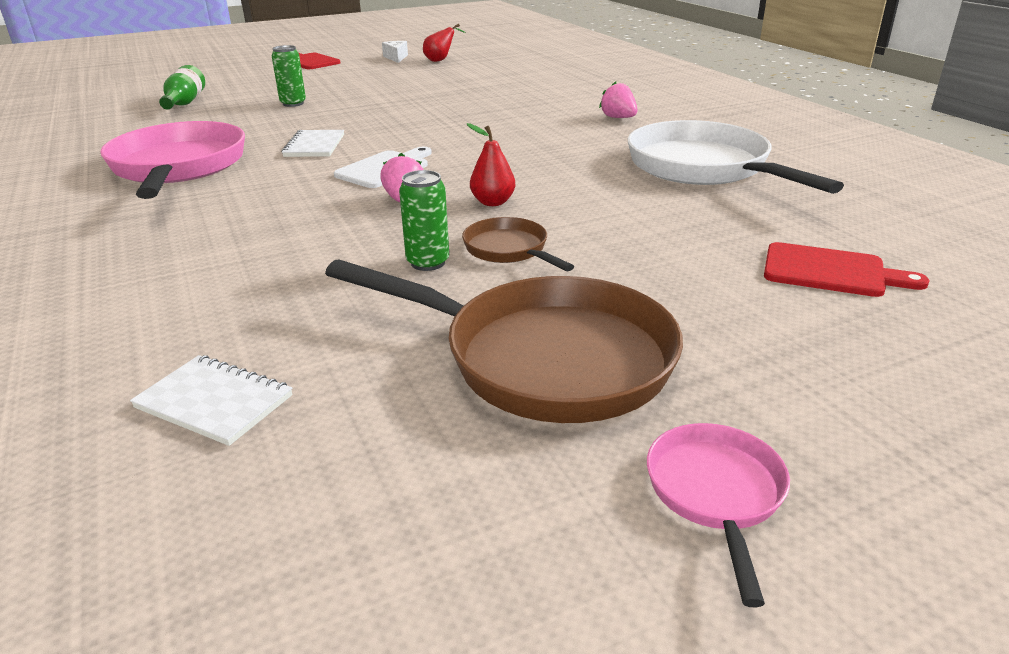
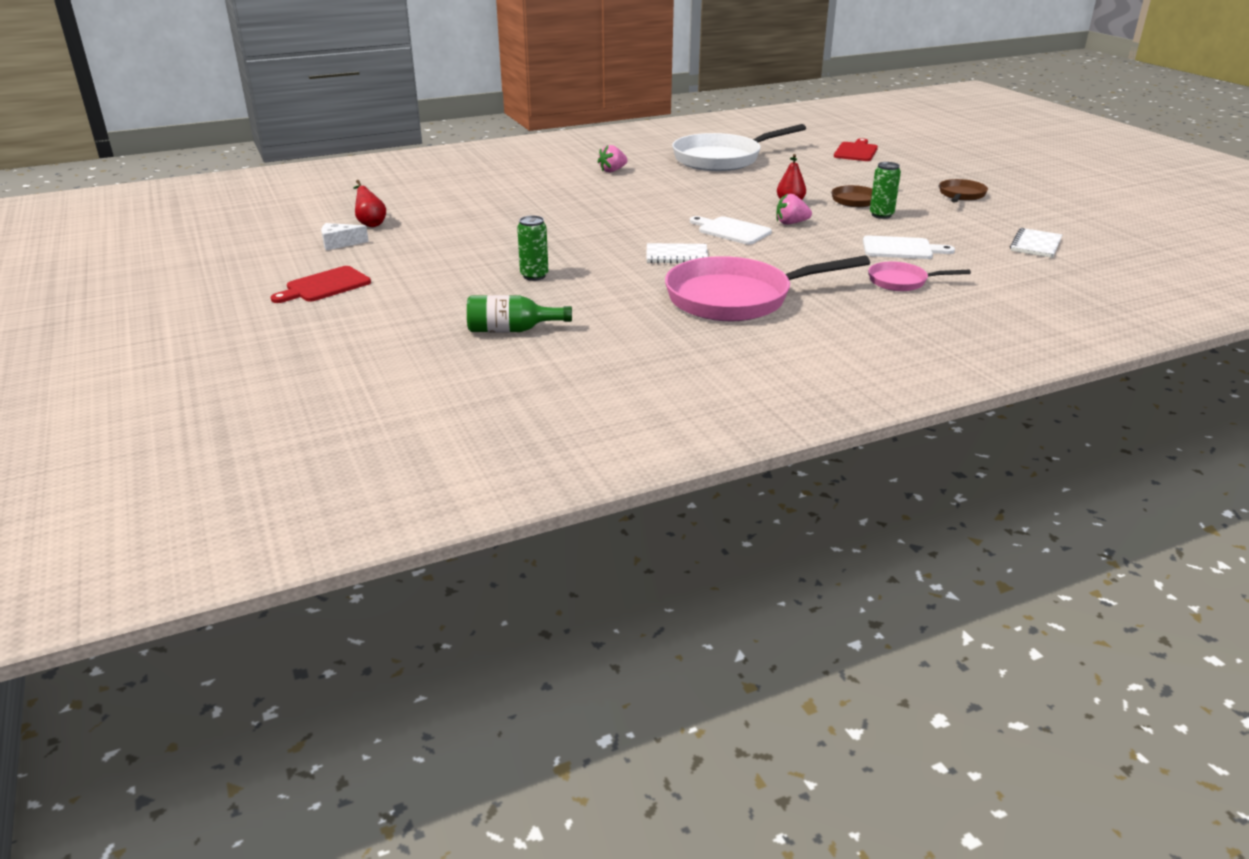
camera: 90 degrees left, 0 degrees up
(269, 264) = (901, 249): none -> white cutting board
(544, 358) = (961, 195): brown pan -> brown pan, size x0.49
(715, 493) = (1025, 179): pink pan -> pink pan (901, 282)

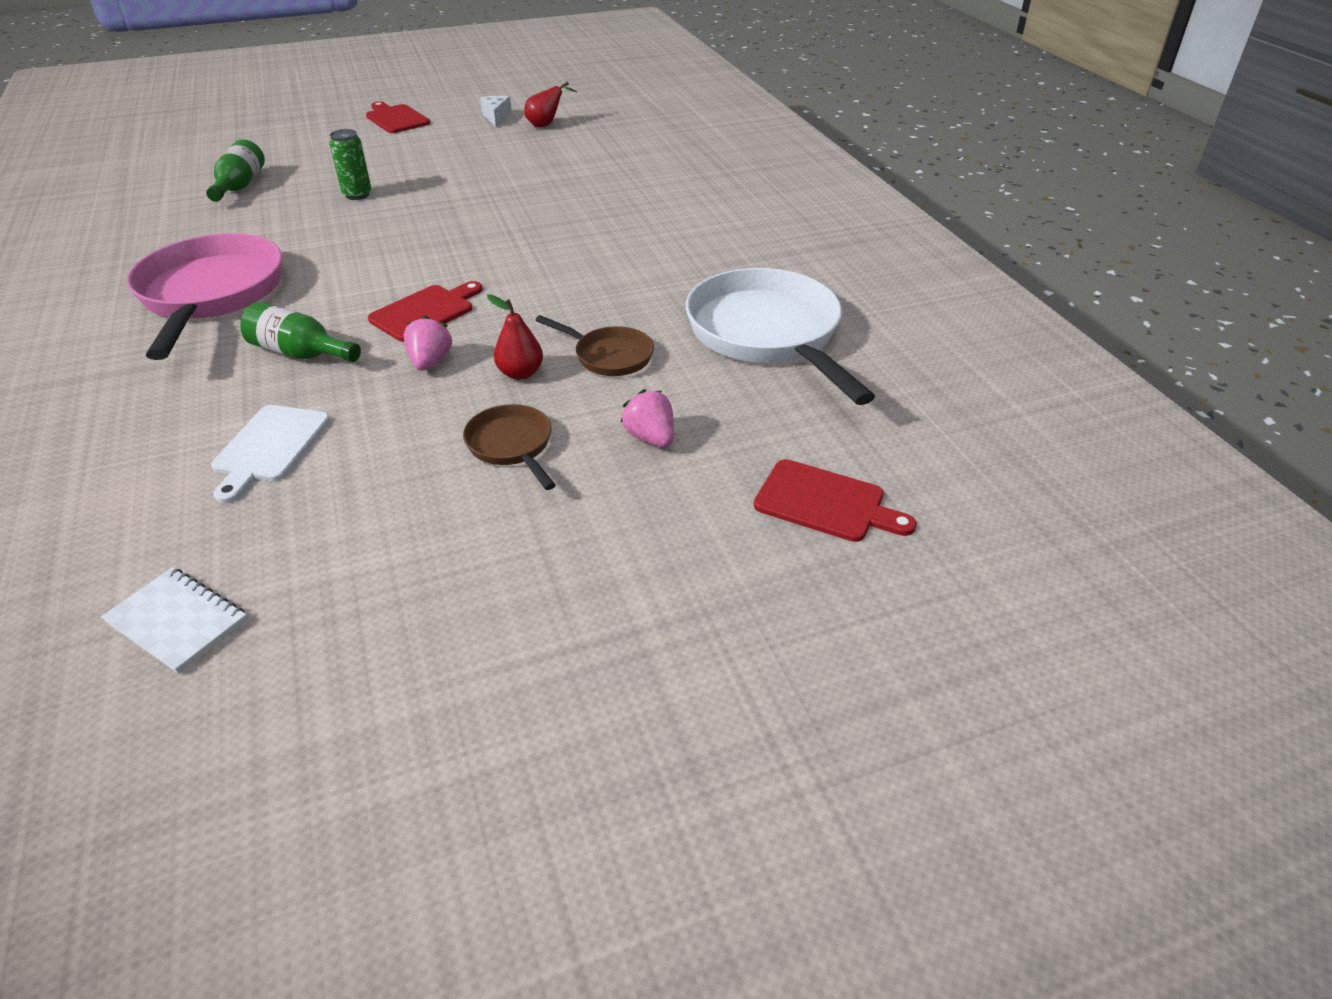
camera: 95 degrees right, 10 degrees up
(612, 171) = (710, 243): pink strawberry -> pink strawberry (650, 438)
(676, 256) = (361, 269): white notebook -> none
(731, 230) = (425, 312): white cutting board -> red cutting board
(801, 257) = (300, 353): none -> green bottle
(881, 215) = (425, 458): green can -> none
(901, 282) = (156, 422): pink pan -> none
(961, 195) = (492, 595): brown pan -> brown pan (609, 356)

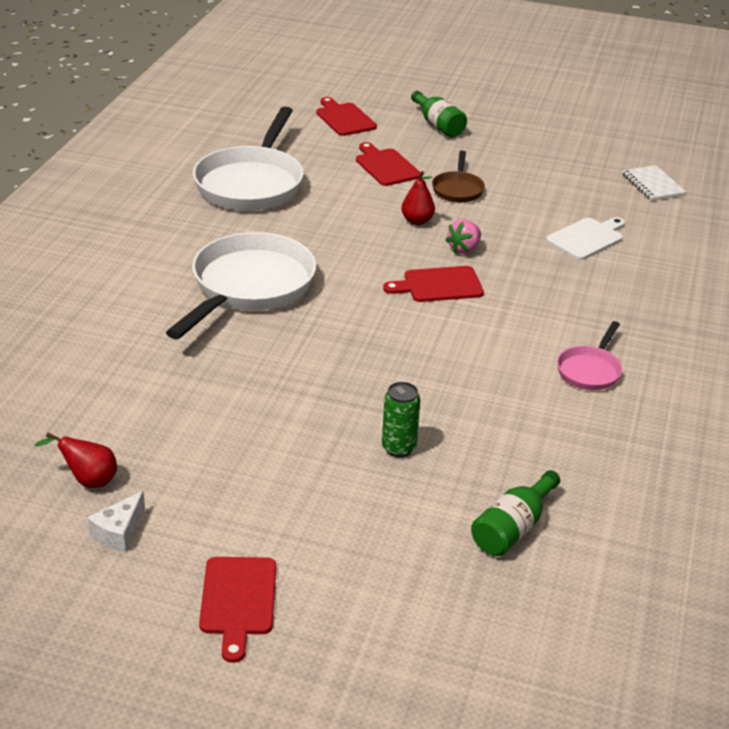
camera: 145 degrees left, 5 degrees down
(211, 295) = (590, 370): pink pan -> pink pan, size x0.49
(300, 353) = (543, 289): green bottle -> green bottle (438, 125)
(607, 242) = (249, 287): none -> white pan
(609, 356) = (356, 209): brown pan -> none
(650, 438) = (386, 166): pink strawberry -> red cutting board

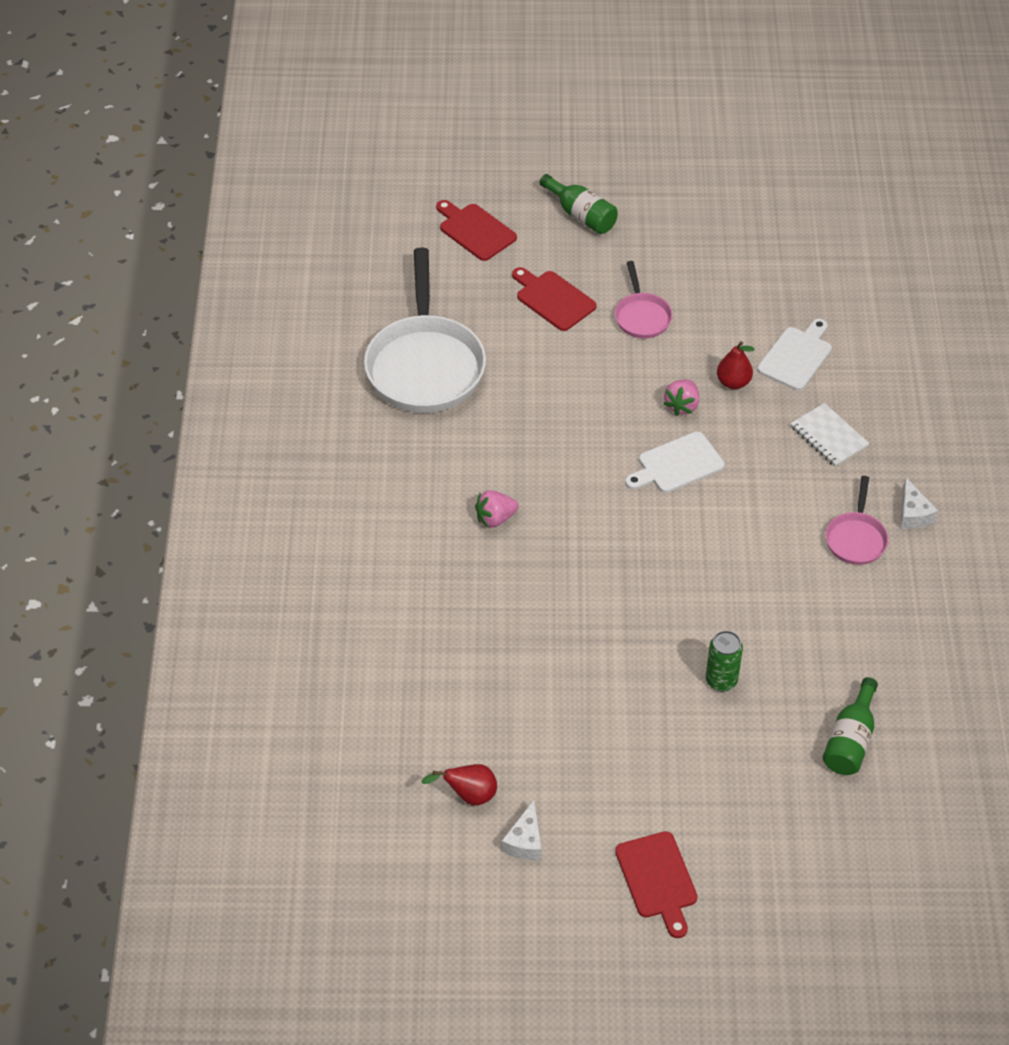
camera: 15 degrees left, 15 degrees up
(249, 287) = (495, 518): white pan -> pink strawberry
(417, 221) = (619, 376): red pear -> red pear (733, 382)
(439, 285) = (677, 464): red cutting board -> white cutting board
(458, 189) = (642, 316): brown pan -> pink pan
(653, 185) = (837, 255): white notebook -> white notebook (829, 437)
(656, 364) = (913, 514): none -> white cheese

